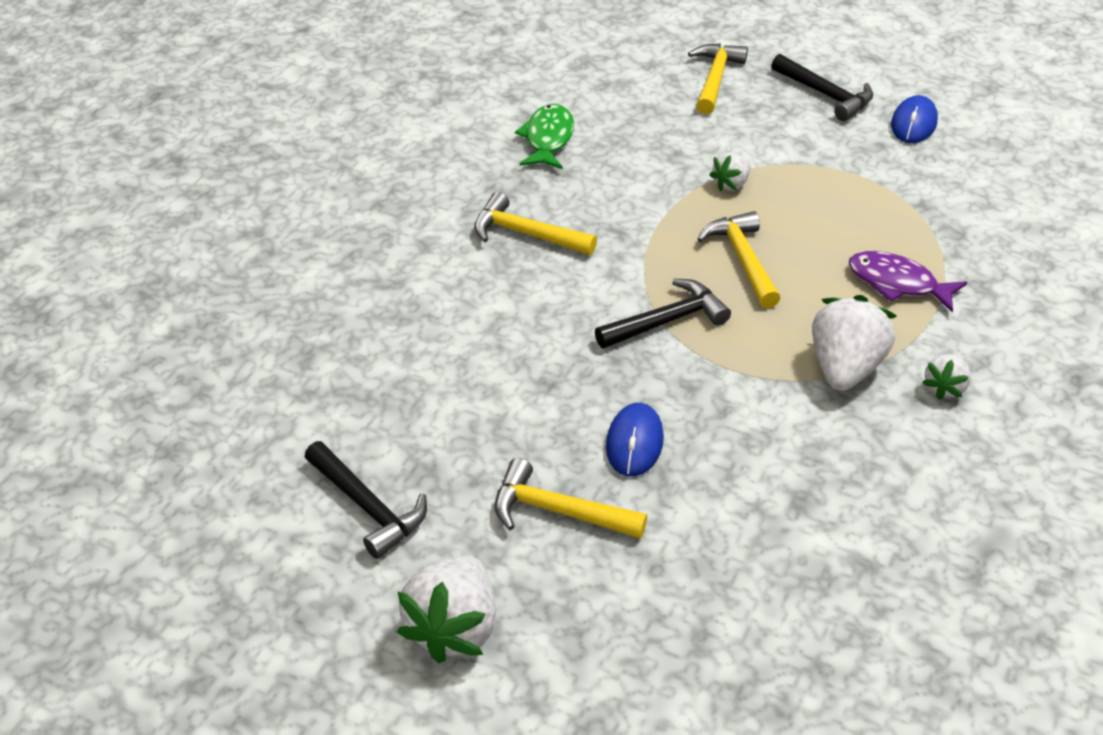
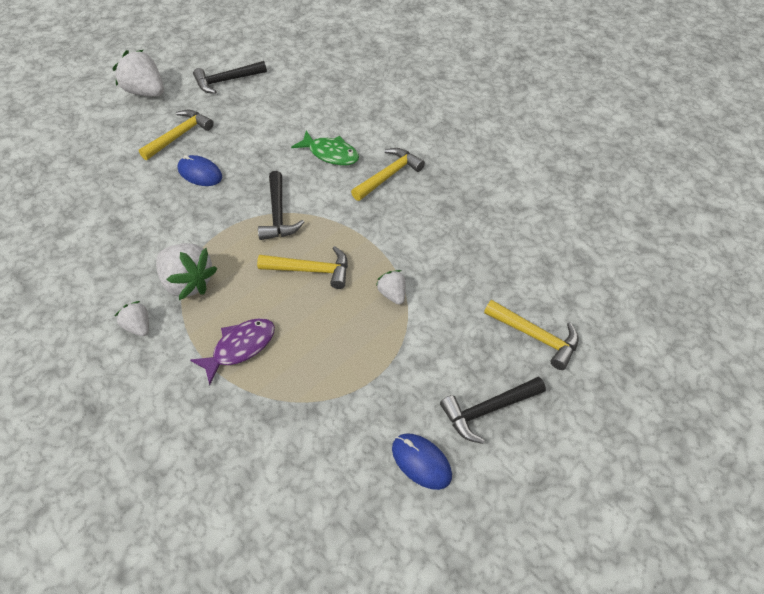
camera: 110 degrees right, 10 degrees up
(548, 139) = (486, 211): green fish -> green fish (330, 154)

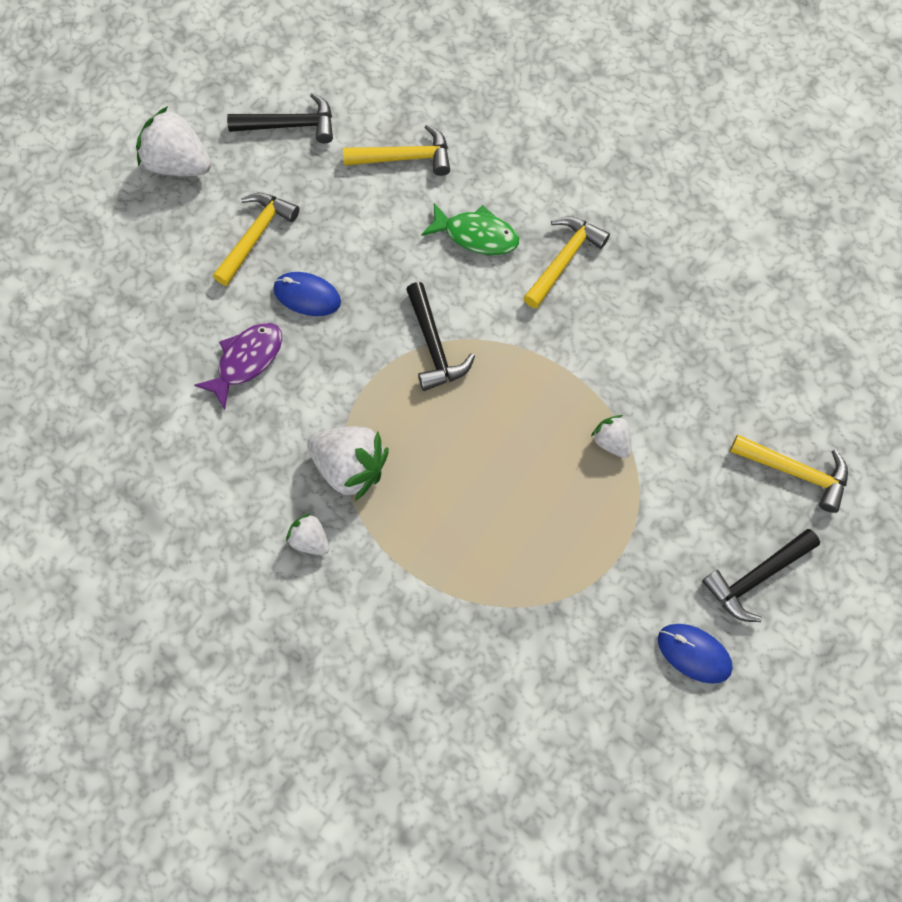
camera: 10 degrees left, 15 degrees up
(227, 81) = (290, 125): black hammer -> black hammer turned 150 degrees counterclockwise
(240, 347) = (445, 547): purple fish -> purple fish (246, 361)
(311, 270) = (500, 424): yellow hammer -> yellow hammer (405, 158)

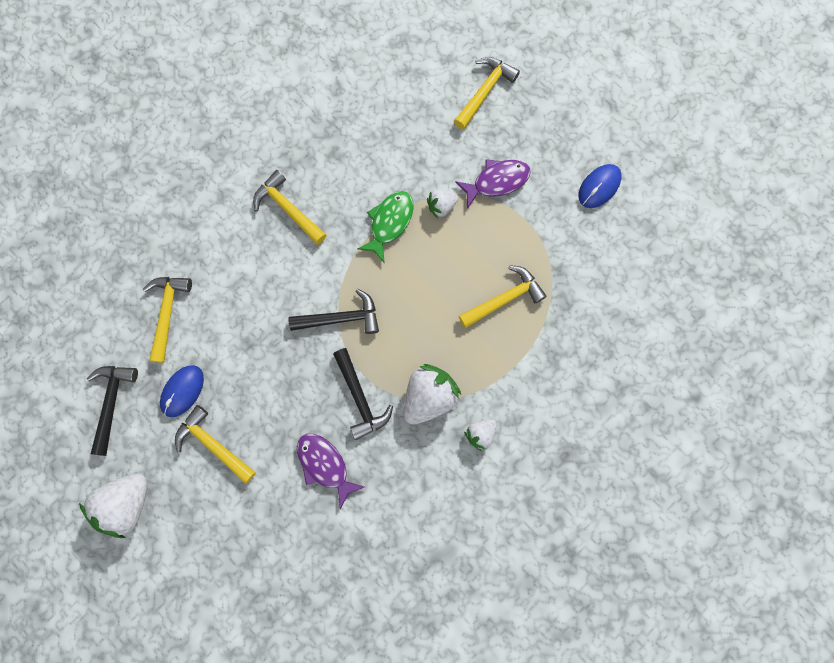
camera: 80 degrees left, 10 degrees up
(307, 295) = (277, 409): blue mouse -> blue mouse (182, 391)
(476, 235) = (252, 269): green fish -> green fish (389, 223)
(499, 544) = (504, 299): none -> yellow hammer
(665, 509) = (497, 181): none -> purple fish
(756, 577) = (553, 135): black hammer -> black hammer (360, 398)

